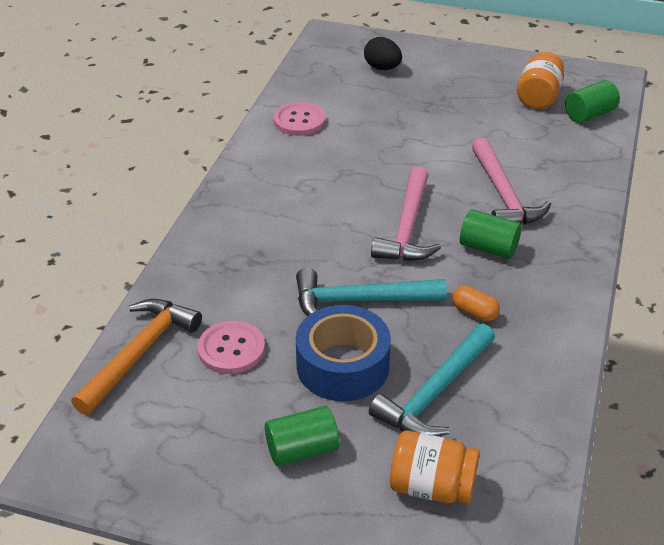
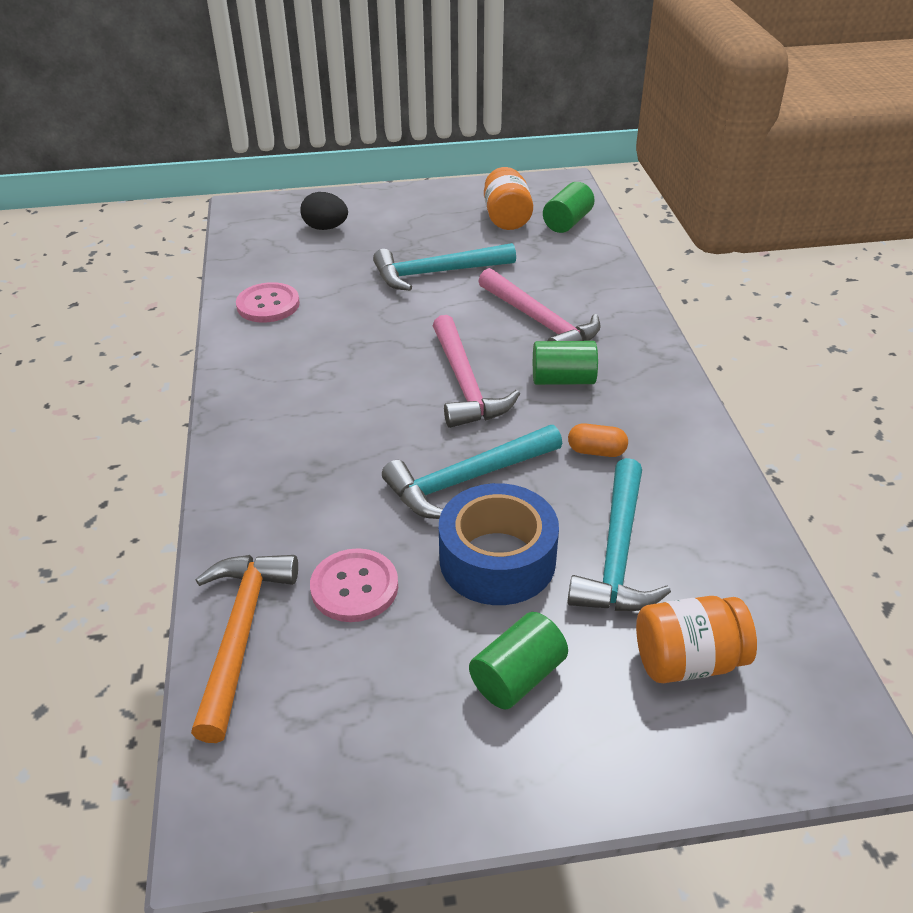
camera: 25 degrees left, 0 degrees up
(446, 130) = (436, 273): none -> turquoise hammer

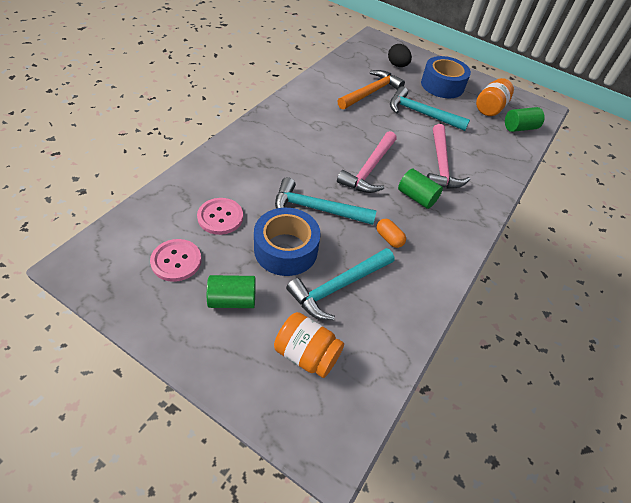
camera: 35 degrees right, 10 degrees up
(241, 634) = (162, 203): orange hammer -> orange hammer (371, 92)
(268, 305) = (331, 84): pink button -> pink button (176, 261)
(415, 222) = (442, 85): none -> blue tape

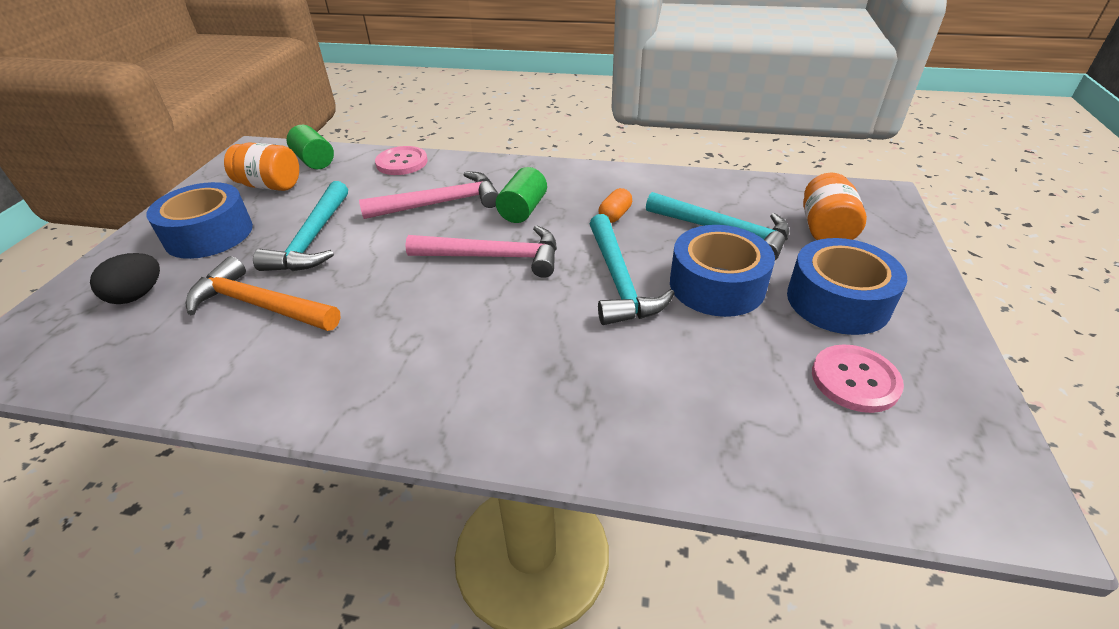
camera: 105 degrees left, 10 degrees down
(220, 217) = (731, 371): pink button -> pink button (402, 162)
(232, 300) = (837, 301): green cylinder -> blue tape

